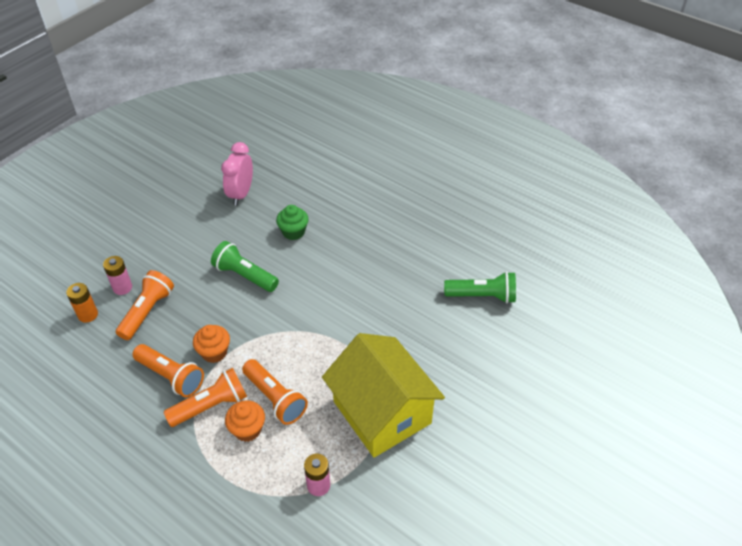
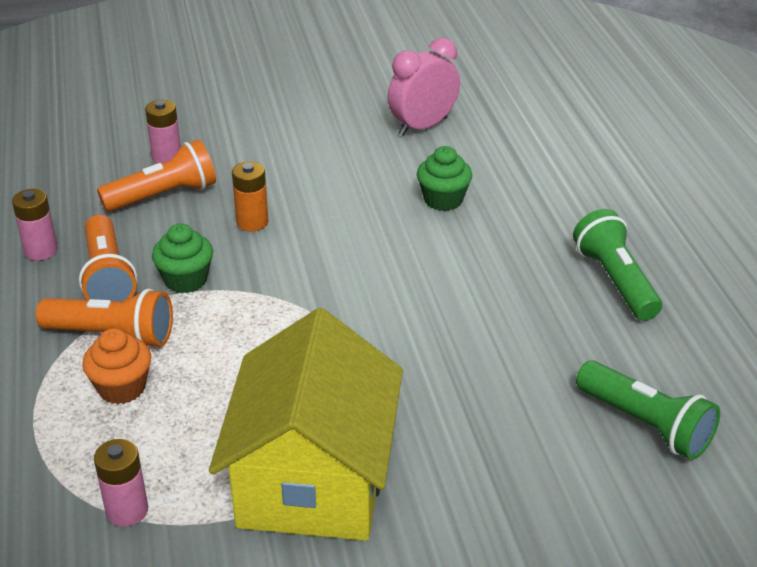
camera: 40 degrees right, 10 degrees down
(88, 315) = (99, 165): orange battery -> orange battery (252, 222)
(115, 385) = (41, 251): none -> pink battery
(214, 352) = (186, 280): orange cupcake -> green cupcake
(245, 275) = (322, 217): green flashlight -> green flashlight (615, 281)
(275, 398) = (195, 374): orange flashlight -> none

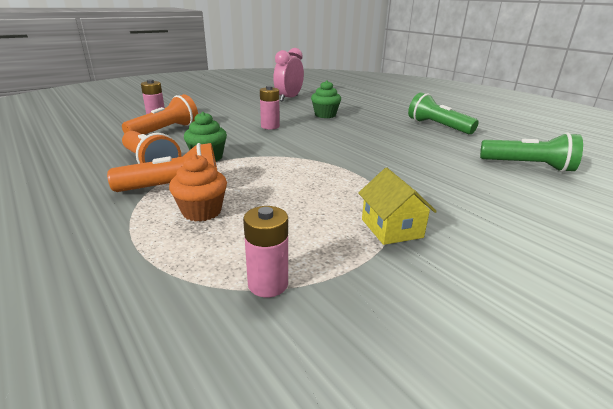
camera: 25 degrees left, 10 degrees down
(41, 251) = (90, 161): pink battery -> pink battery (270, 126)
(252, 222) = (230, 133): orange battery -> none
(313, 480) = (391, 228): yellow house -> yellow house, size x0.44

